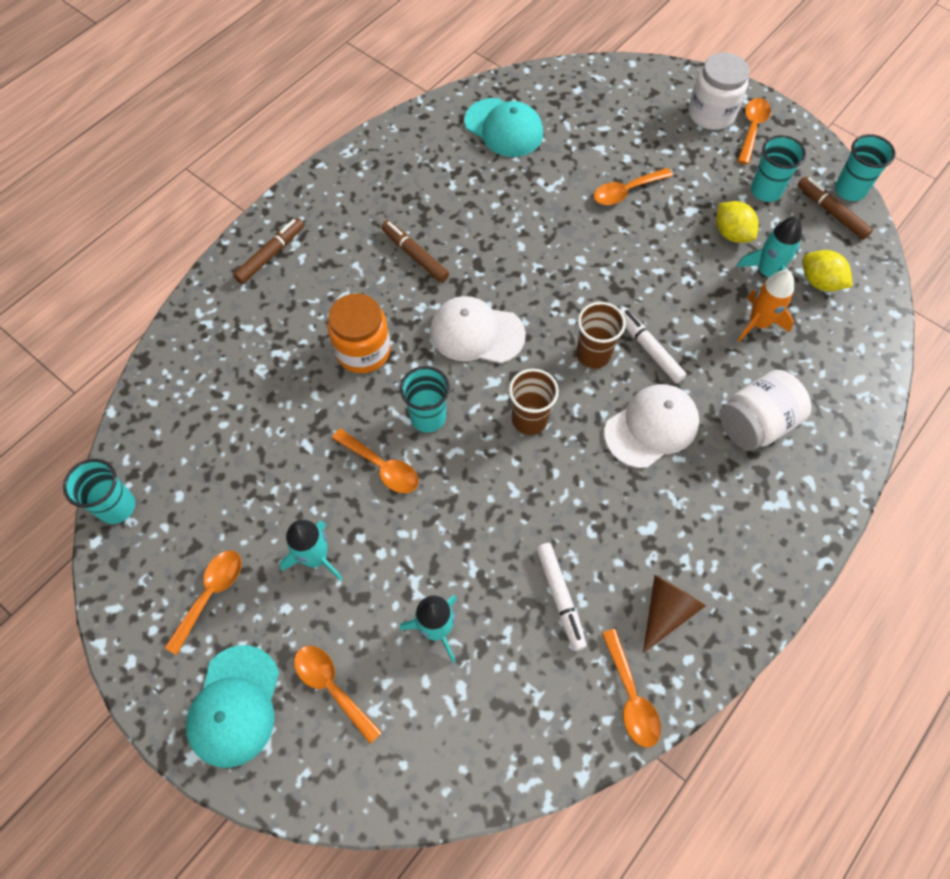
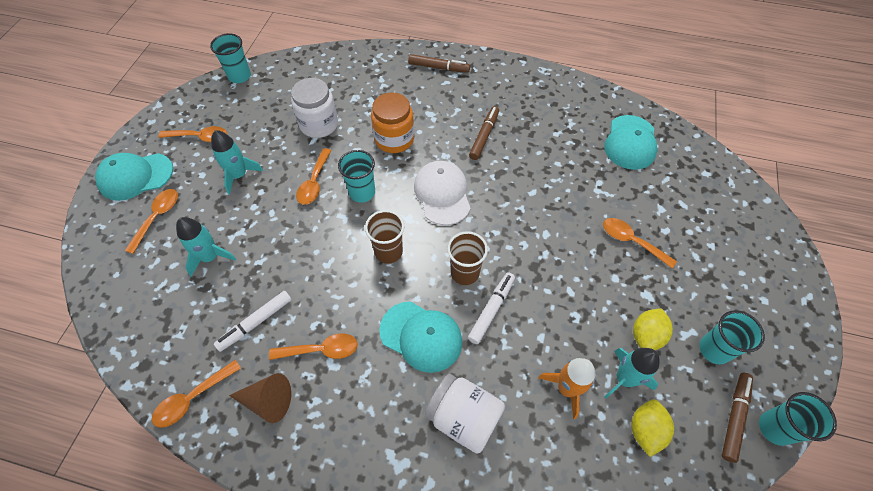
camera: 65 degrees right, 5 degrees down
(651, 427) = (421, 336): white cap -> turquoise cap
(711, 114) = (764, 276): white jar -> white jar (319, 124)
(752, 129) = (776, 315): orange spoon -> orange spoon (321, 350)

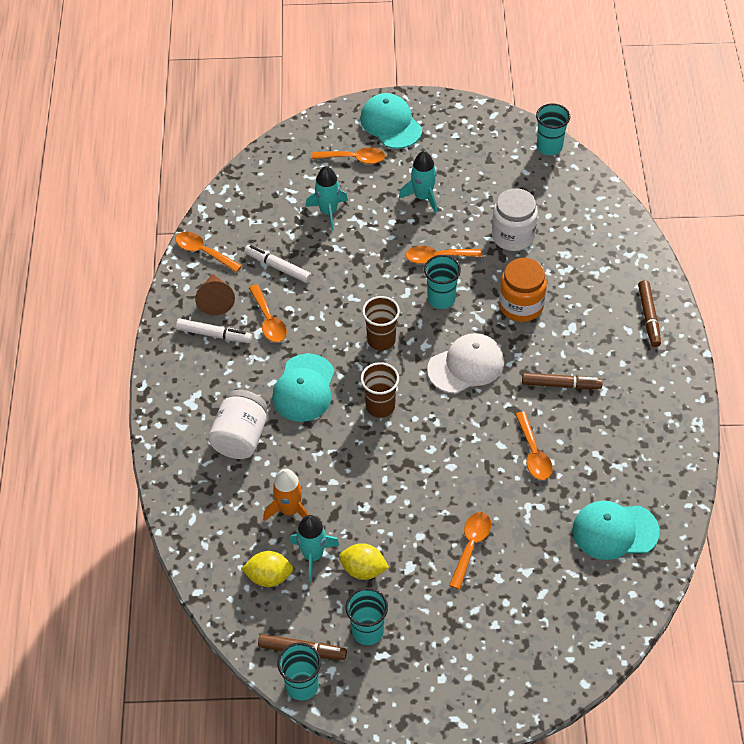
camera: 75 degrees right, 5 degrees down
(200, 137) = (455, 149): orange spoon -> orange spoon (533, 453)
(491, 310) = (348, 436): white marker -> white marker (214, 335)

